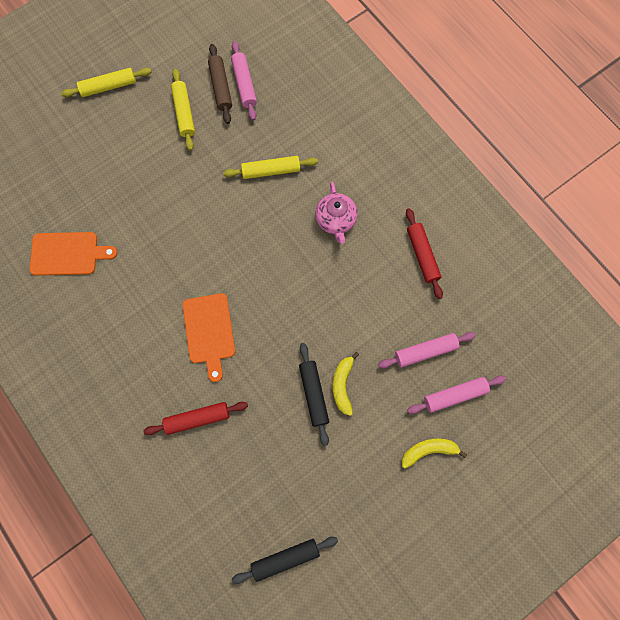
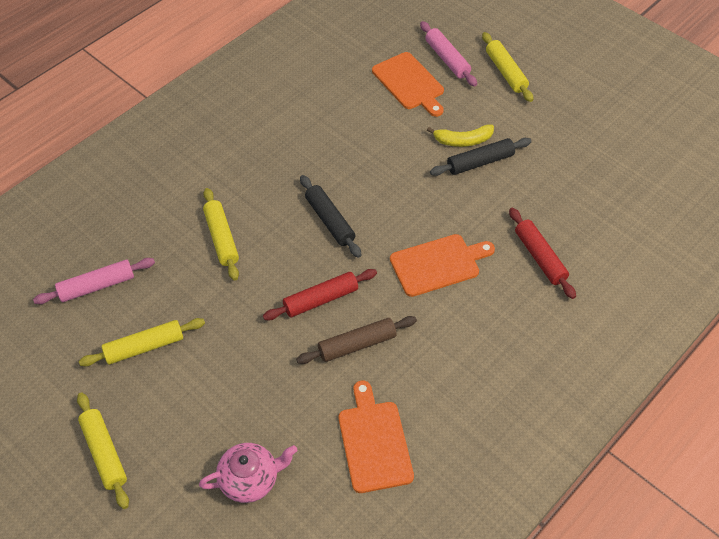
camera: 100 degrees left, 20 degrees down
(221, 87) = (102, 312): brown rolling pin -> brown rolling pin (357, 344)
(285, 558) = (647, 162): black rolling pin -> black rolling pin (329, 221)
(336, 220) = (277, 169): pink teapot -> pink teapot (250, 479)
(422, 255) = (306, 95): red rolling pin -> red rolling pin (321, 299)
(425, 351) = (409, 83): pink rolling pin -> orange cutting board
(428, 451) = (506, 72): yellow banana -> yellow rolling pin

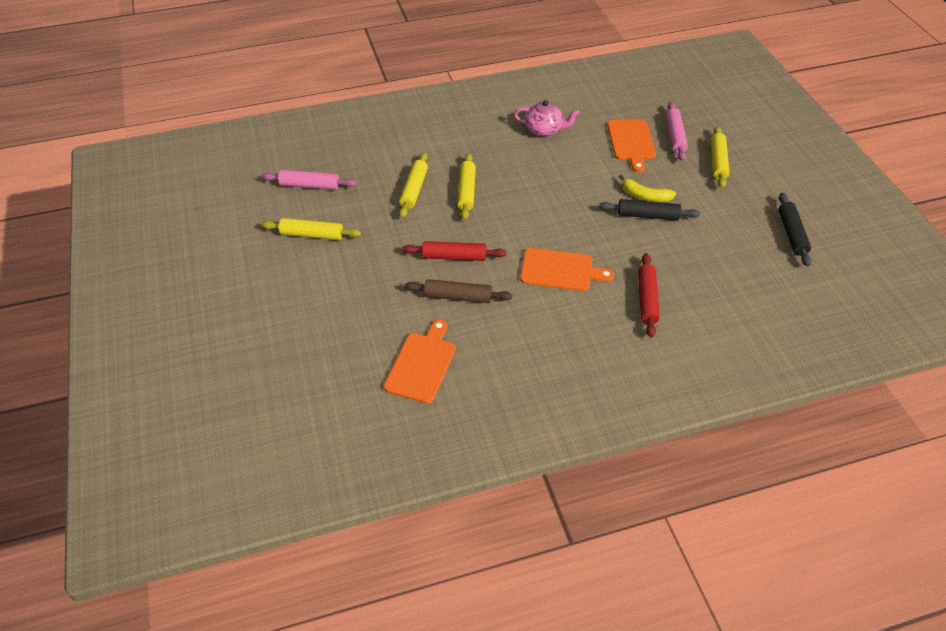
camera: 30 degrees right, 5 degrees down
(104, 453) = (238, 286): yellow rolling pin -> yellow rolling pin (466, 191)
(250, 479) = (318, 347): pink teapot -> pink teapot (544, 130)
(329, 221) = (499, 209): black rolling pin -> black rolling pin (791, 234)

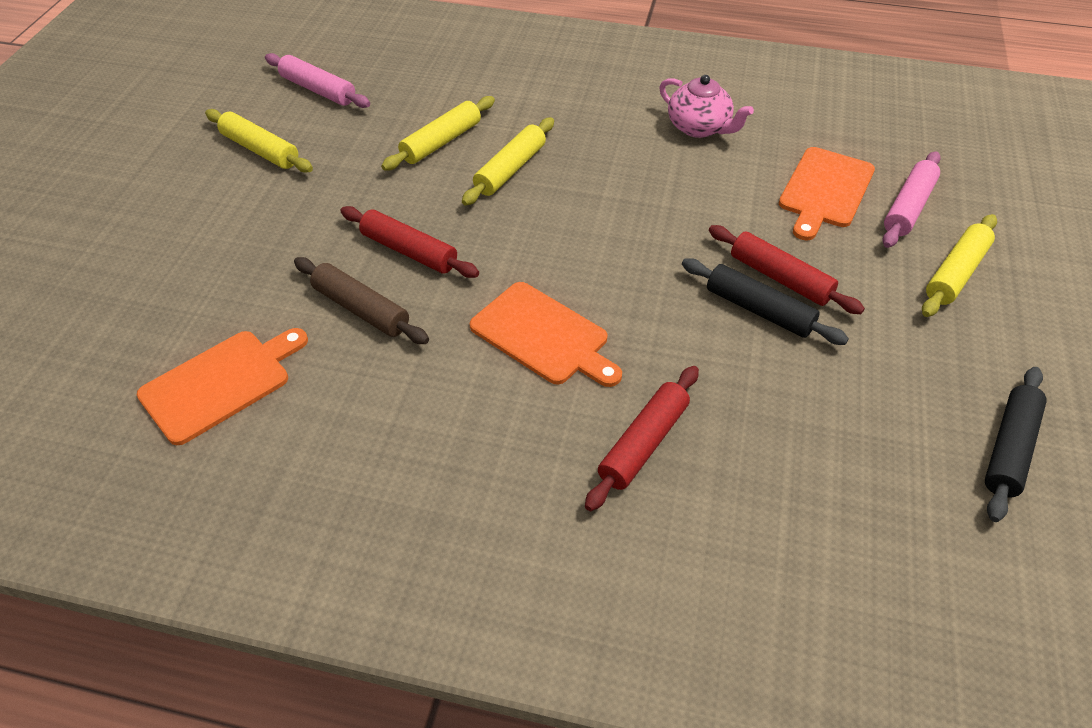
camera: 30 degrees right, 0 degrees up
(645, 196) = (780, 278): yellow banana -> red rolling pin

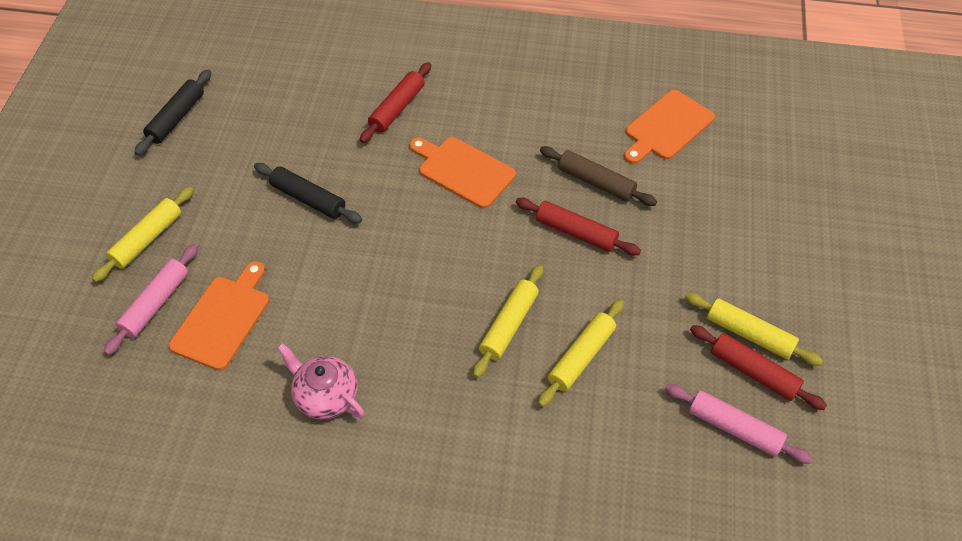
camera: 175 degrees right, 5 degrees up
(780, 278) = (286, 226): red rolling pin -> red rolling pin (753, 372)

